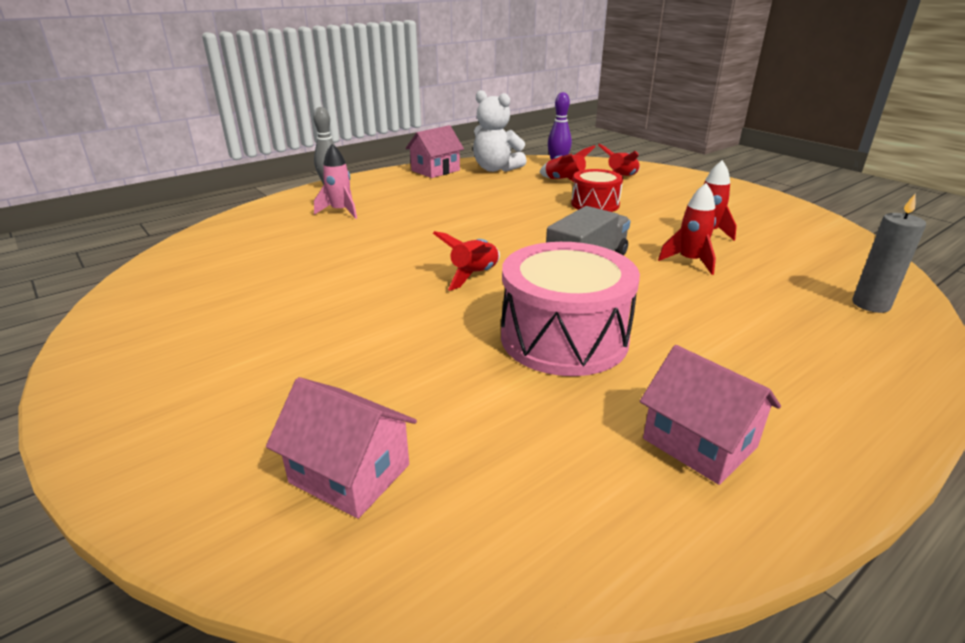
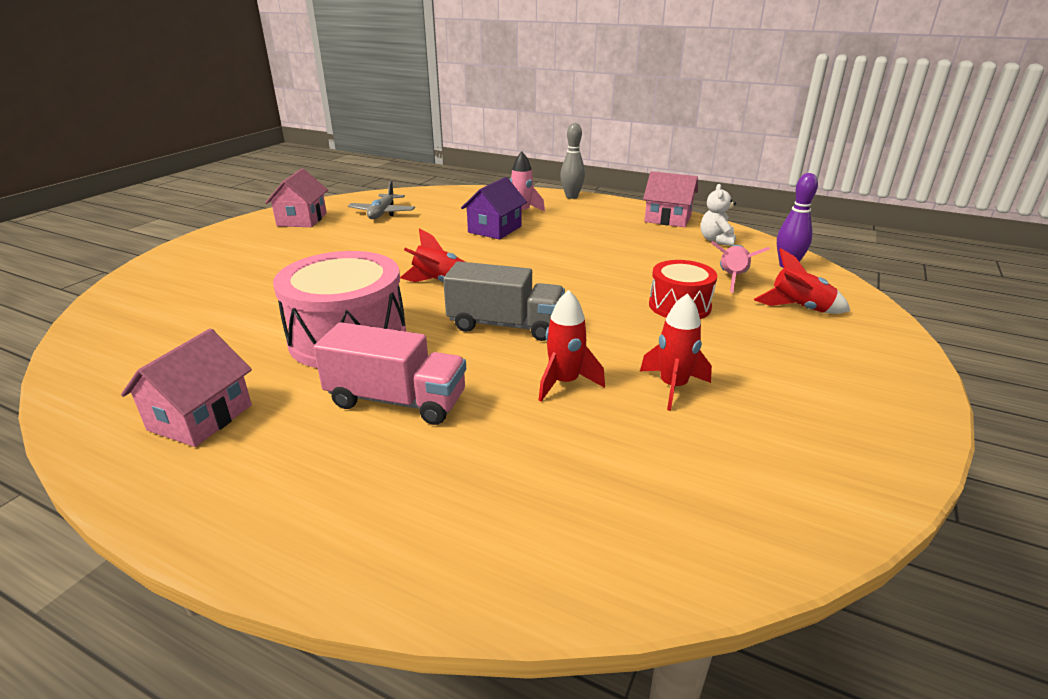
camera: 65 degrees right, 0 degrees up
(224, 276) = (382, 213): none -> grey plane
(349, 474) = (167, 302): pink house -> pink house (302, 220)
(368, 230) = (495, 229): none -> purple house
(496, 169) = (716, 240): white teddy bear -> white teddy bear, size x0.61
(564, 181) = (732, 278): red rocket -> pink rocket
(696, 328) = (396, 400): none -> pink truck
(870, 304) = (540, 539): grey candle -> none

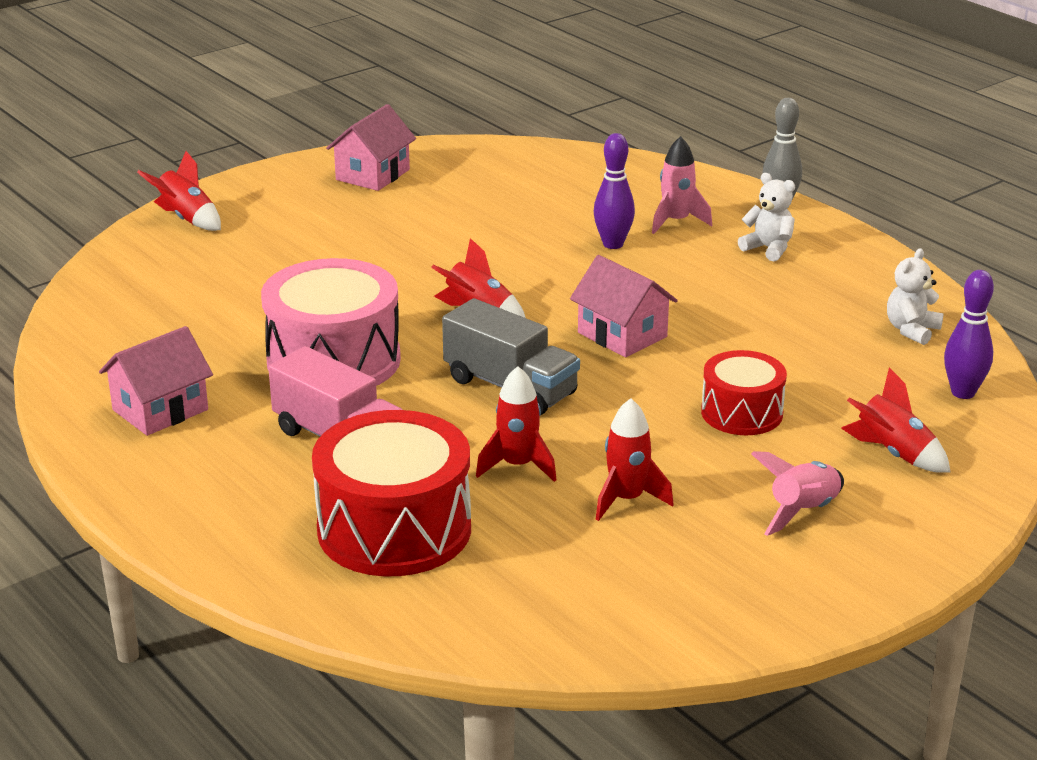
camera: 25 degrees right, 0 degrees up
(166, 266) = (187, 219): none -> red rocket
(382, 213) = (483, 184): grey plane -> none
(495, 229) = (613, 244): purple house -> purple bowling pin
(508, 472) = (394, 529): none -> red drum
(589, 216) = (768, 249): none -> white teddy bear
(668, 219) = (883, 277): pink house -> pink house (622, 335)
(732, 278) = (857, 393): pink rocket -> pink rocket (803, 511)

